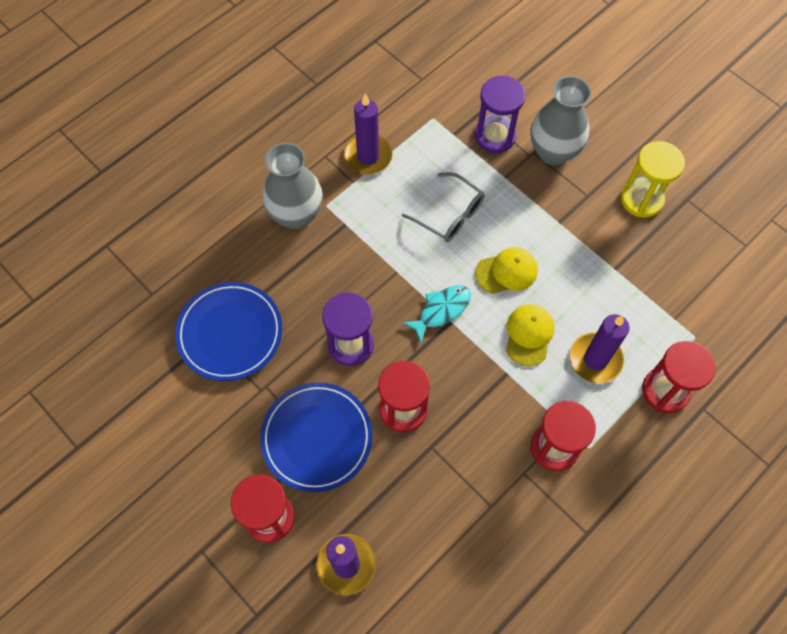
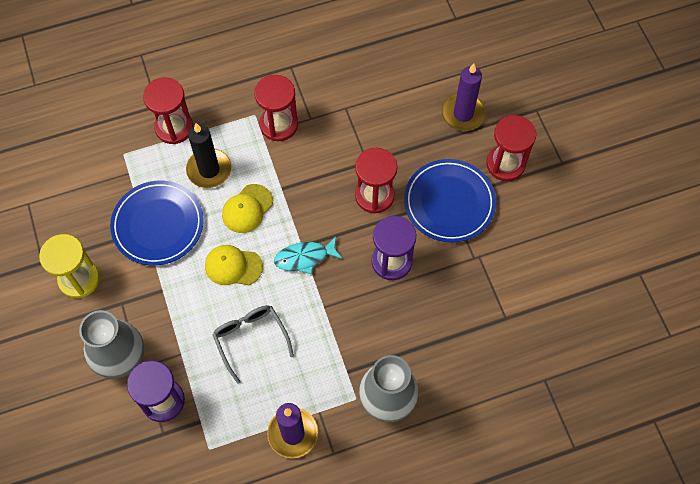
camera: 155 degrees left, 0 degrees up
(230, 333) = (487, 314): blue plate -> blue plate (158, 225)
(595, 359) = (209, 170): purple candle -> black candle

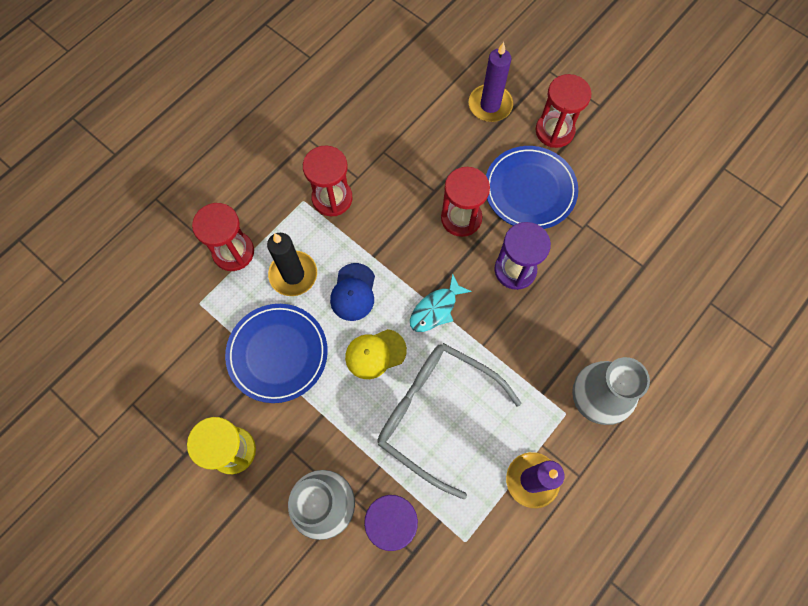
camera: 30 degrees left, 5 degrees up
(247, 209) = (353, 292): yellow cap -> blue cap
(250, 339) = (435, 413): grey glasses -> grey glasses, size x1.69

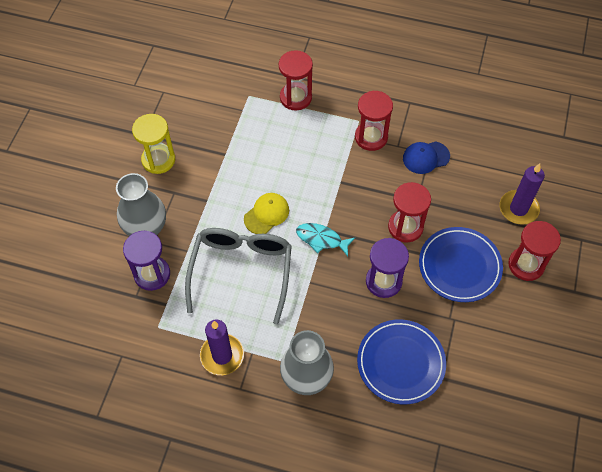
camera: 65 degrees right, 10 degrees down
(277, 354) = (236, 155): blue plate -> blue plate (400, 363)
(293, 274) = (298, 139): black candle -> none
(353, 292) = (305, 181): blue cap -> blue cap (425, 157)
(375, 354) = (266, 214): yellow cap -> yellow cap turned 90 degrees clockwise

